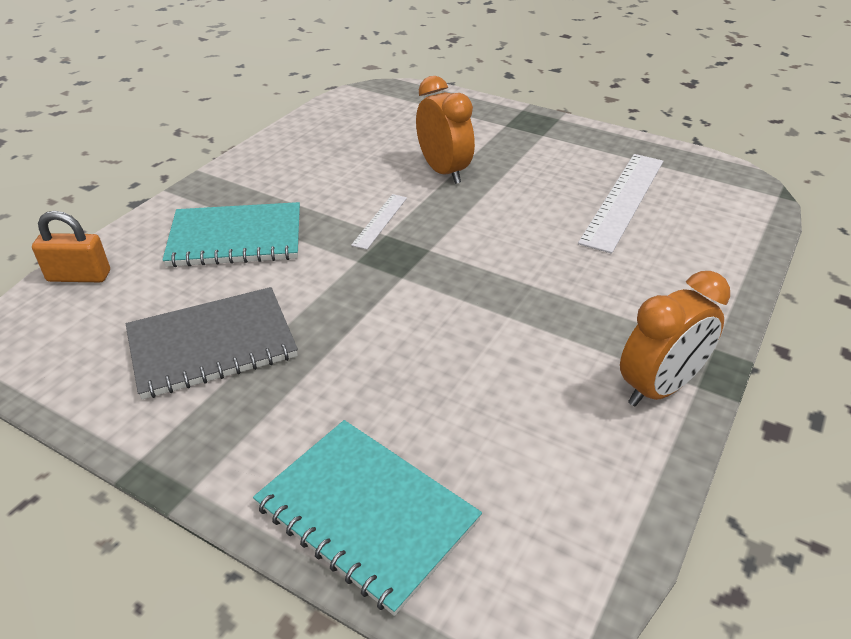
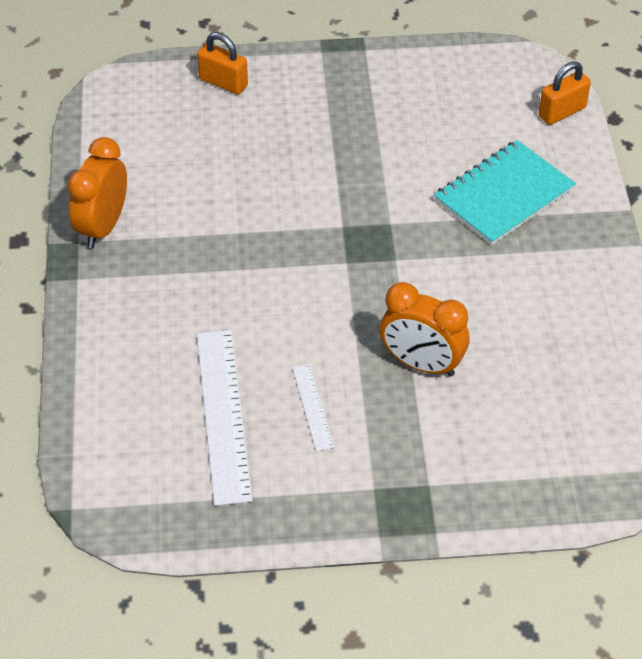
camera: 145 degrees right, 10 degrees up
(212, 344) = (409, 116): grey notebook -> none
(367, 513) = (223, 82): turquoise notebook -> orange padlock
(380, 221) = (415, 271): white ruler -> white ruler (313, 406)

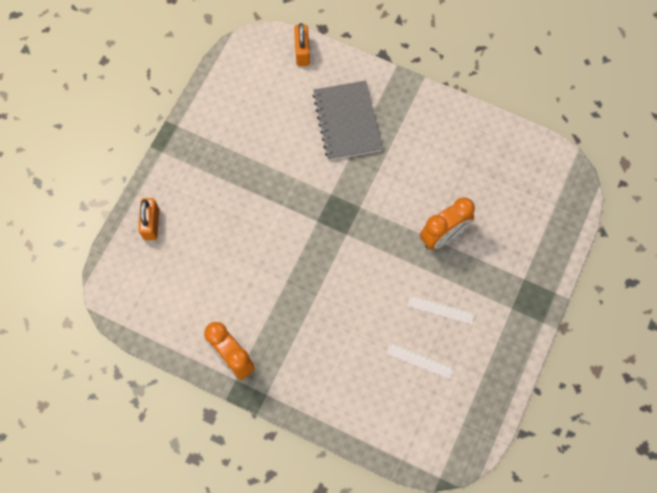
camera: 60 degrees left, 20 degrees up
(223, 82) = (151, 224): orange padlock -> orange padlock turned 60 degrees counterclockwise
(224, 414) = (419, 360): white ruler -> white ruler, size x0.50
(504, 195) = (347, 121): turquoise notebook -> grey notebook

